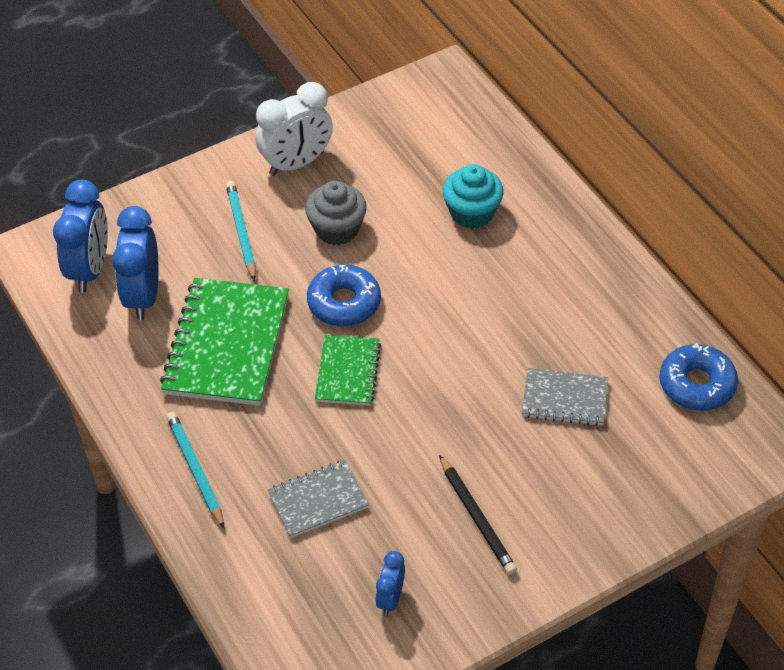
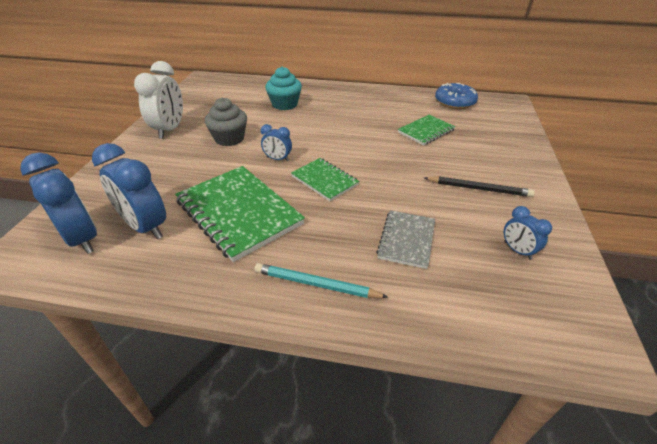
camera: 50 degrees left, 10 degrees down
(241, 232) = (175, 166): turquoise pencil -> none
(344, 303) = (277, 159): blue donut -> blue clock
(564, 399) = (426, 131): grey notebook -> green notebook

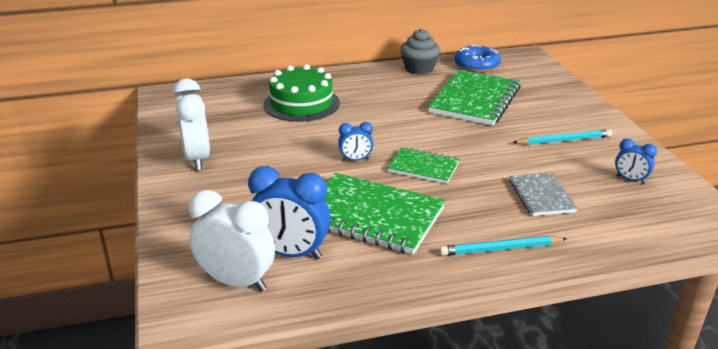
camera: 25 degrees left, 10 degrees down
(82, 238) = (236, 282): blue clock -> white clock
(229, 138) = (280, 152): grey cupcake -> grey cupcake (419, 69)
(285, 104) = (301, 104): turquoise cupcake -> green cake
(426, 131) = (475, 100): green notebook -> green notebook, size x1.80
(478, 189) = (564, 140): black pencil -> turquoise pencil

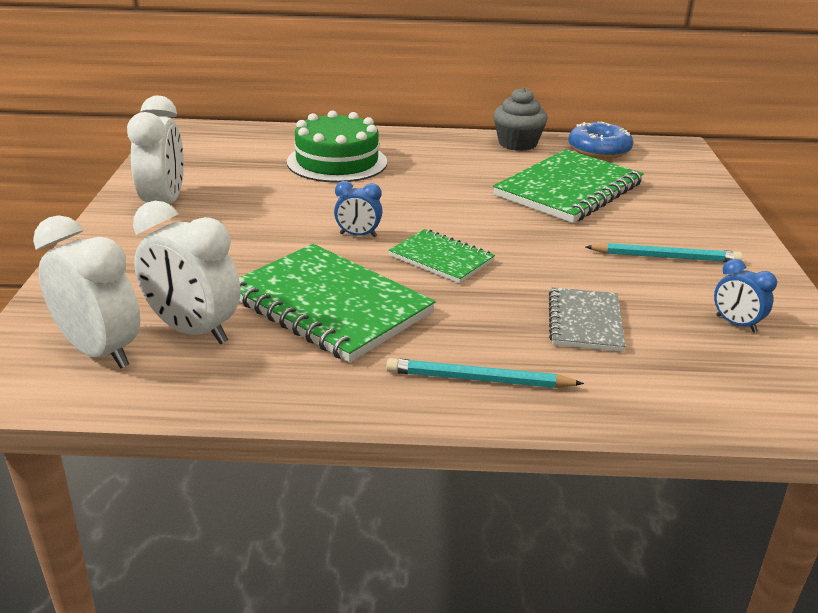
camera: 15 degrees right, 0 degrees up
(291, 254) = (193, 331): blue clock -> white clock

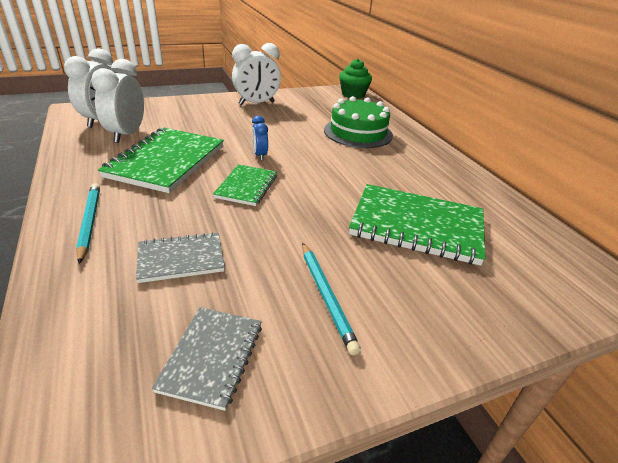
camera: 65 degrees right, 5 degrees up
(203, 132) = (353, 94): none -> green cupcake
(517, 143) = (481, 190): grey cupcake -> none
(599, 150) = (529, 234): blue donut -> none
(735, 324) = (212, 357): blue clock -> grey notebook

